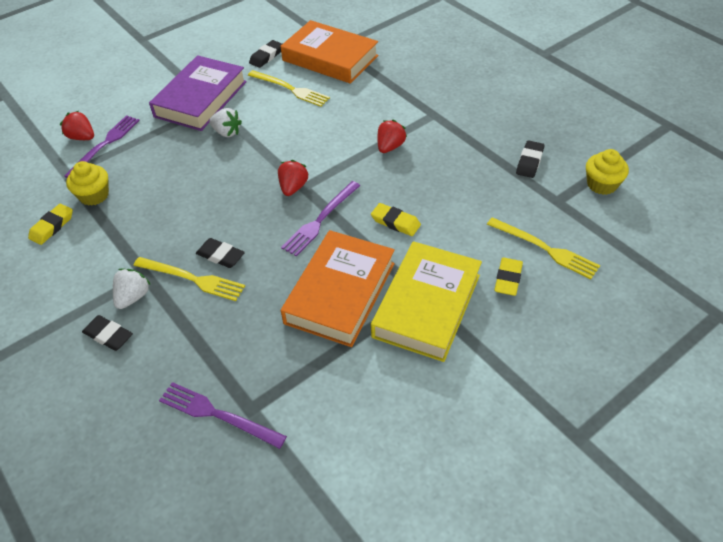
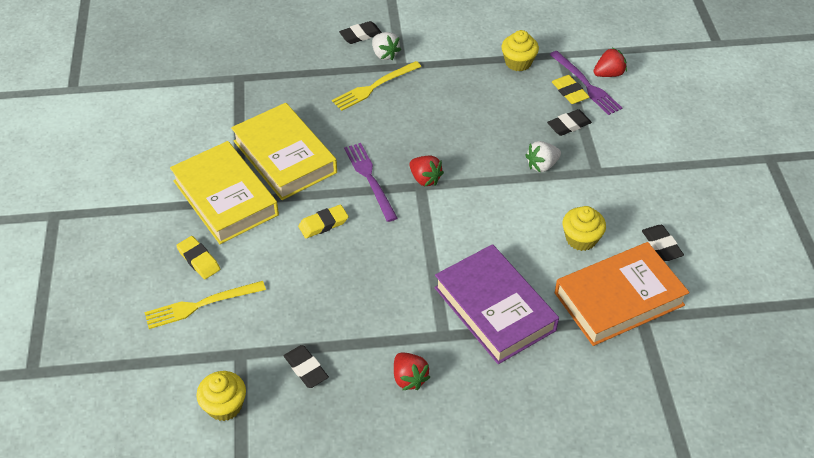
camera: 120 degrees right, 0 degrees up
(52, 226) = (498, 33): yellow eraser -> yellow eraser (569, 92)
(201, 99) = (613, 166): purple book -> purple book (494, 309)
(217, 414) = (249, 63): purple fork -> none
(220, 255) = (384, 108): black eraser -> black eraser (569, 125)
(290, 89) = (581, 239): yellow fork -> yellow cupcake
(340, 293) = (284, 157): orange book -> yellow book
(390, 147) = (422, 271): red strawberry -> red strawberry (409, 378)

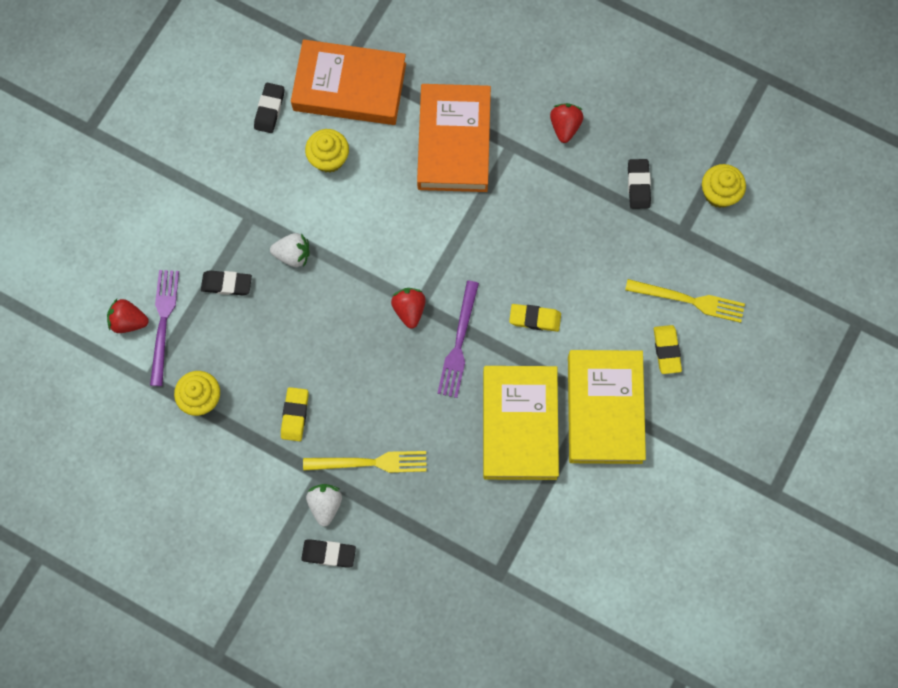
camera: 145 degrees left, 25 degrees up
(494, 309) = (454, 142): purple book -> orange book
(569, 92) = (188, 324): yellow eraser -> yellow eraser (295, 415)

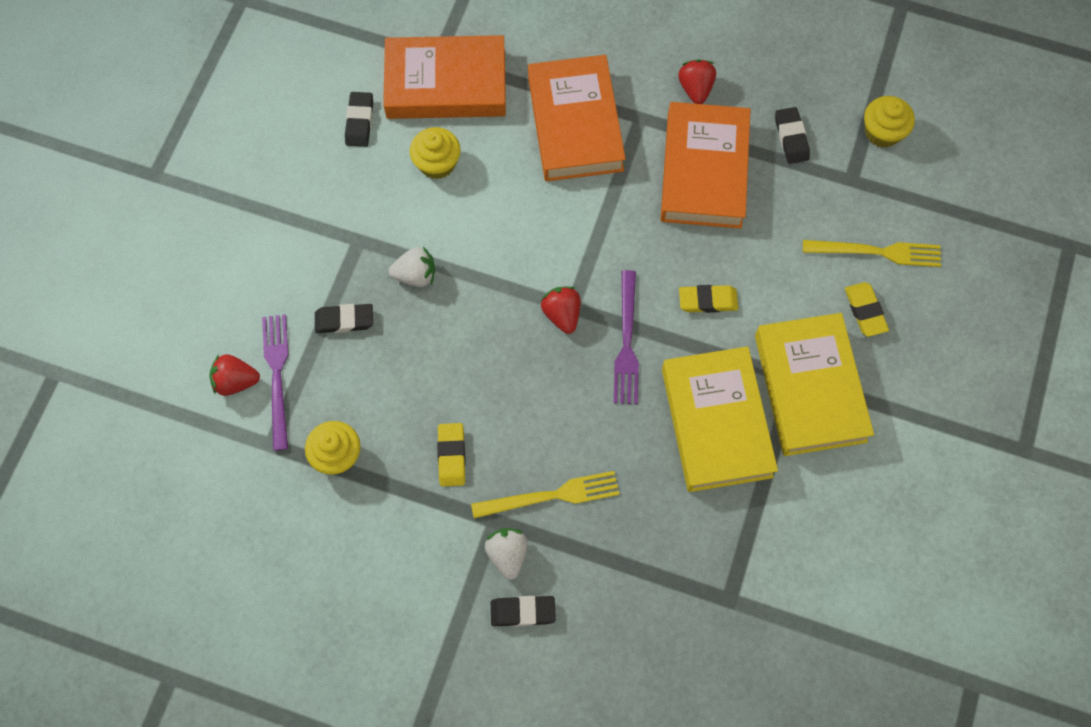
camera: 10 degrees left, 5 degrees down
(556, 202) = (704, 170): none -> orange book

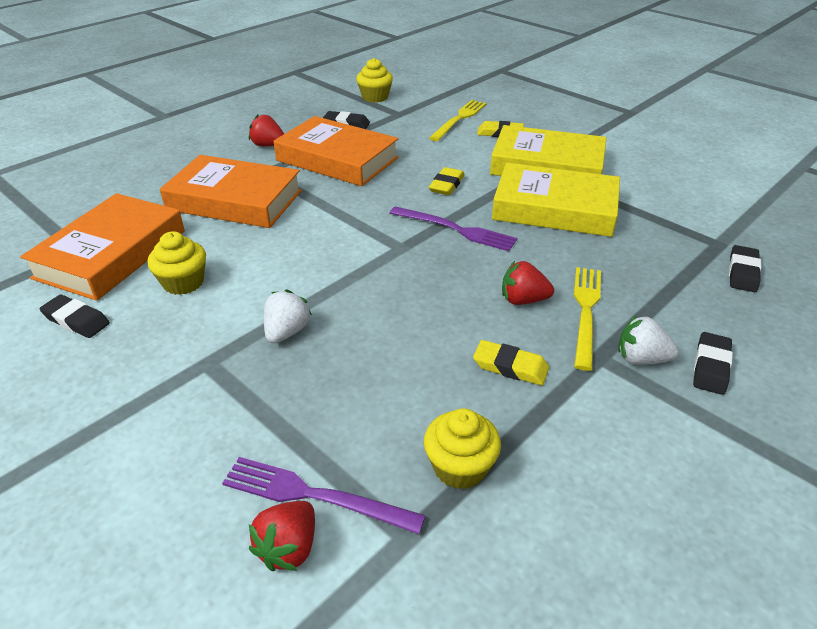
camera: 65 degrees left, 30 degrees down
(344, 320) = (291, 404): black eraser -> black eraser (742, 272)
(562, 314) = (404, 254): red strawberry -> red strawberry (523, 300)

